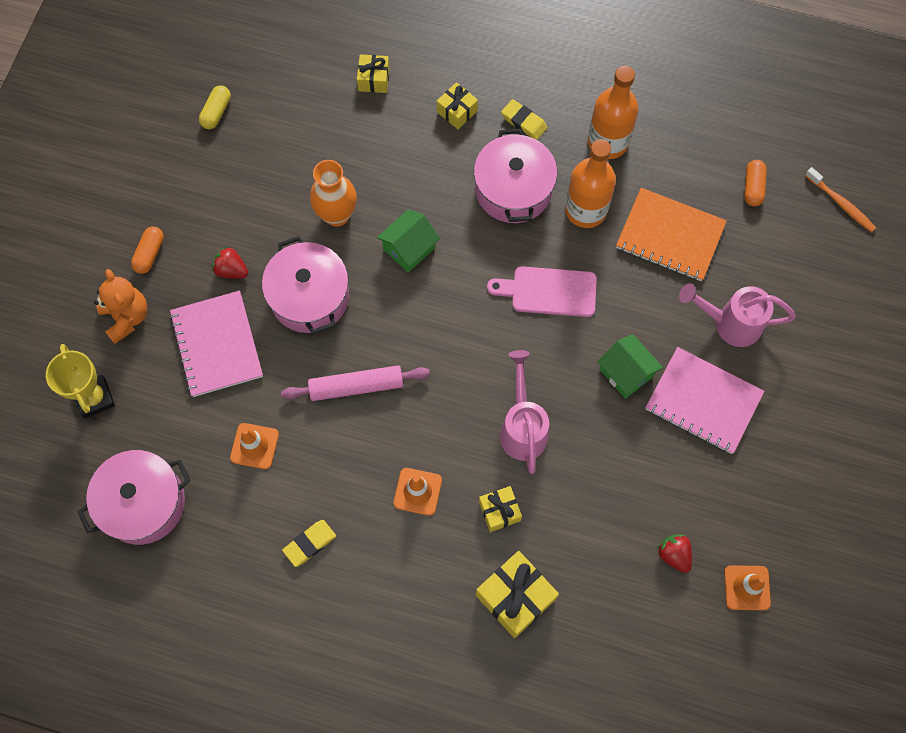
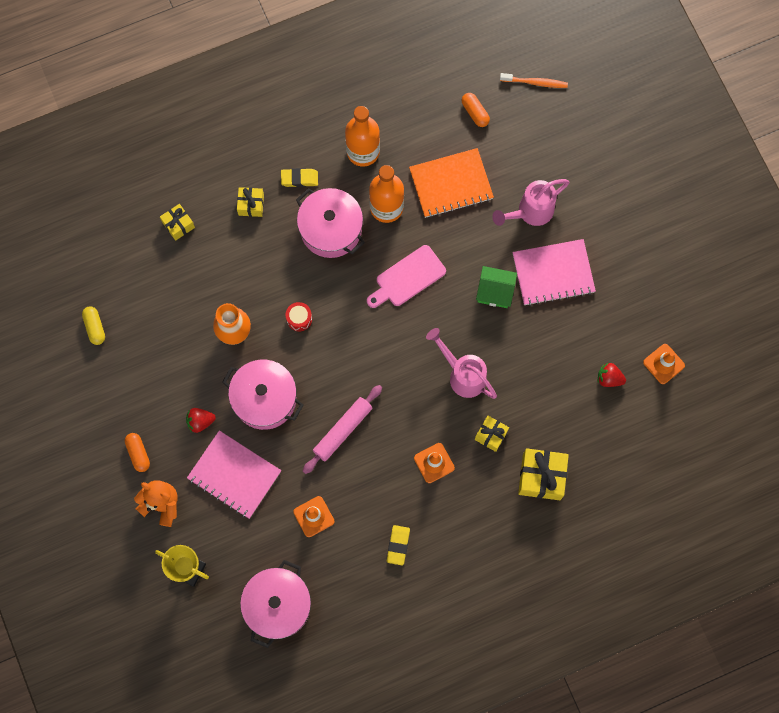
camera: 40 degrees left, 5 degrees up
(409, 248) = (299, 319): green house -> red drum

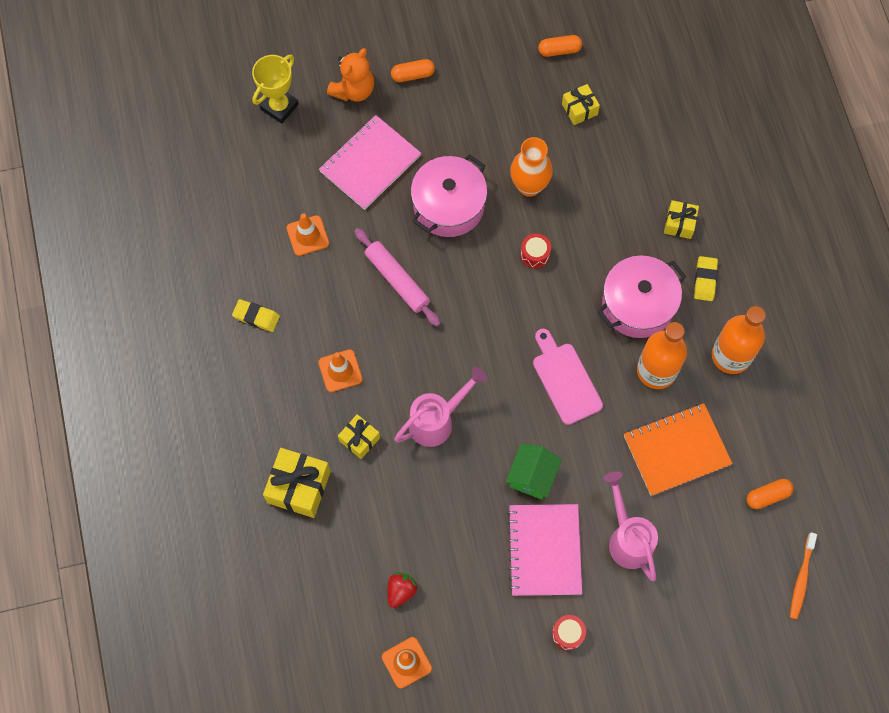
camera: 100 degrees right, 5 degrees down
(95, 327) = (559, 50): yellow capsule -> orange capsule
(178, 225) = (665, 146): yellow gift -> yellow gift (579, 109)
(200, 421) = (435, 138): red strawberry -> none
(278, 605) = (221, 186): pink pot -> none
(451, 184) = (676, 450): orange notebook -> orange notebook turned 75 degrees clockwise
(614, 246) = (568, 634): none -> red drum

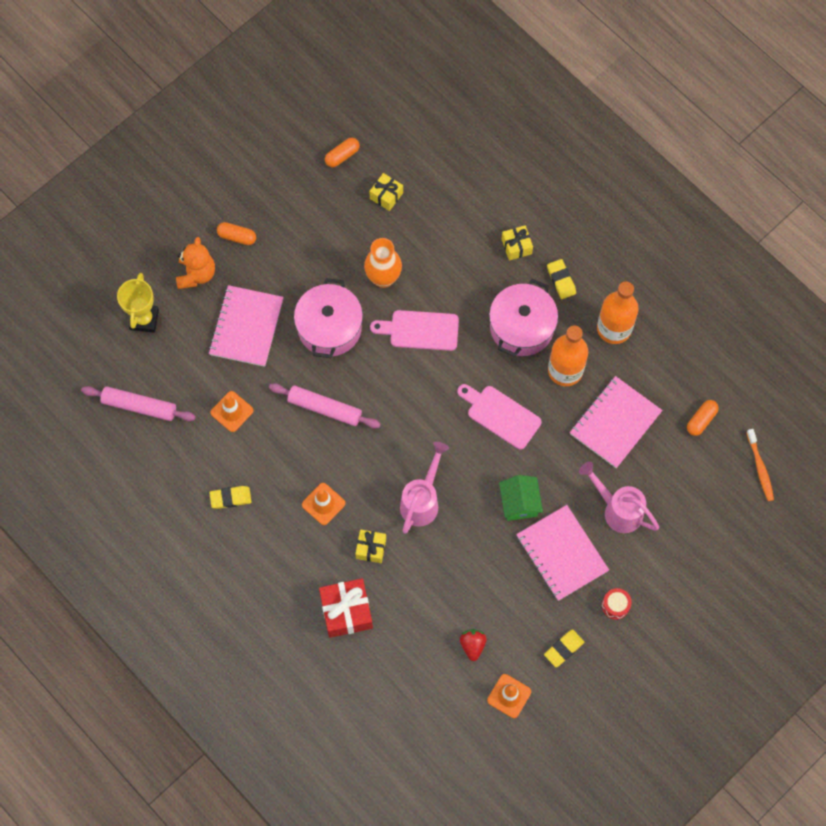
camera: 30 degrees left, 0 degrees up
(225, 185) = (139, 406): none -> pink rolling pin
(299, 487) = (346, 611): yellow gift -> red gift
(413, 75) = (237, 237): orange capsule -> orange capsule turned 60 degrees clockwise
(489, 647) = (563, 649): none -> yellow eraser
(535, 254) = (420, 330): red drum -> pink cutting board
(676, 450) = (615, 423): orange notebook -> pink notebook

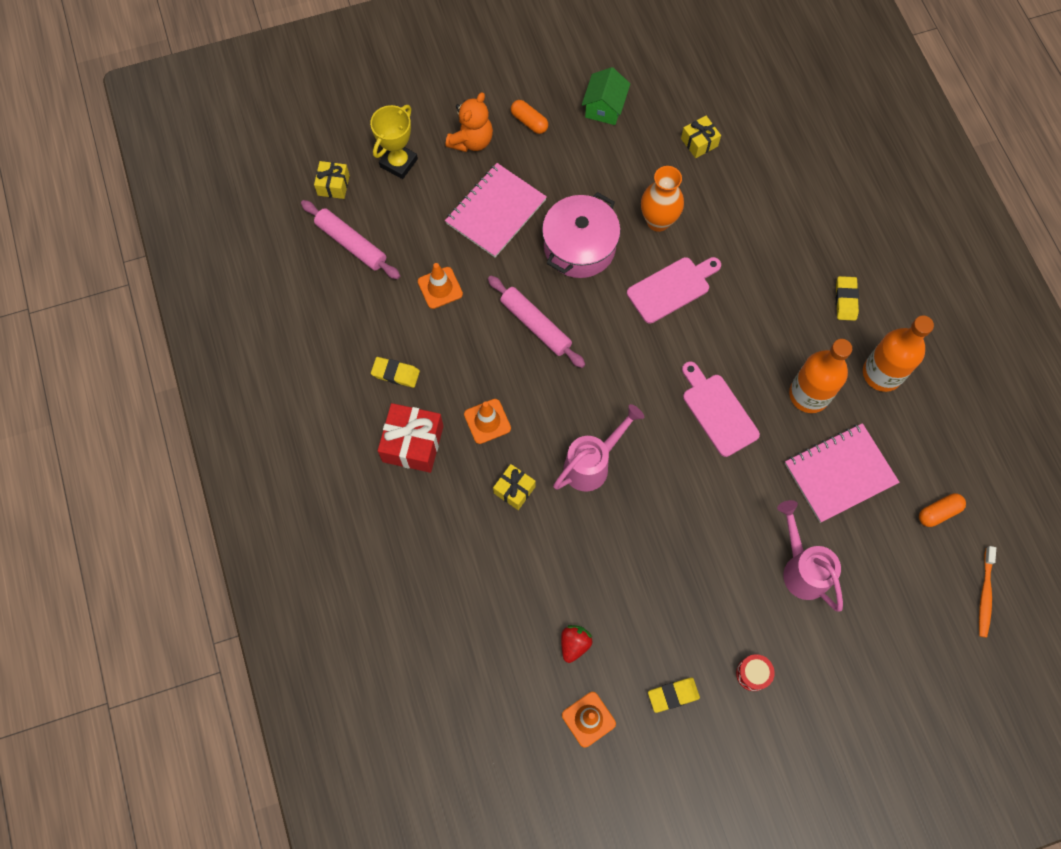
camera: 25 degrees right, 0 degrees up
(342, 156) = (672, 87): orange capsule -> none
(346, 611) = (457, 544): red gift -> red gift (413, 443)
(420, 330) = (672, 288): pink cutting board -> pink cutting board turned 120 degrees clockwise
(516, 246) = (813, 246): yellow gift -> yellow gift (333, 185)
(519, 503) = (696, 513): green house -> green house (604, 107)
(521, 327) = (781, 330): pink pot -> none
(561, 553) = (718, 588): pink notebook -> none

